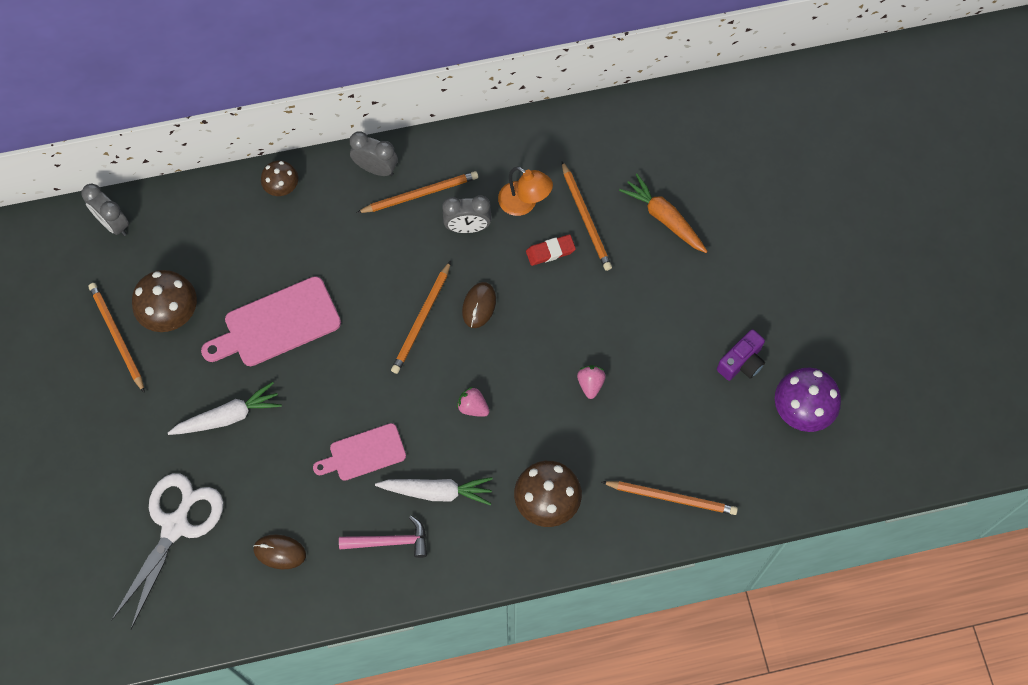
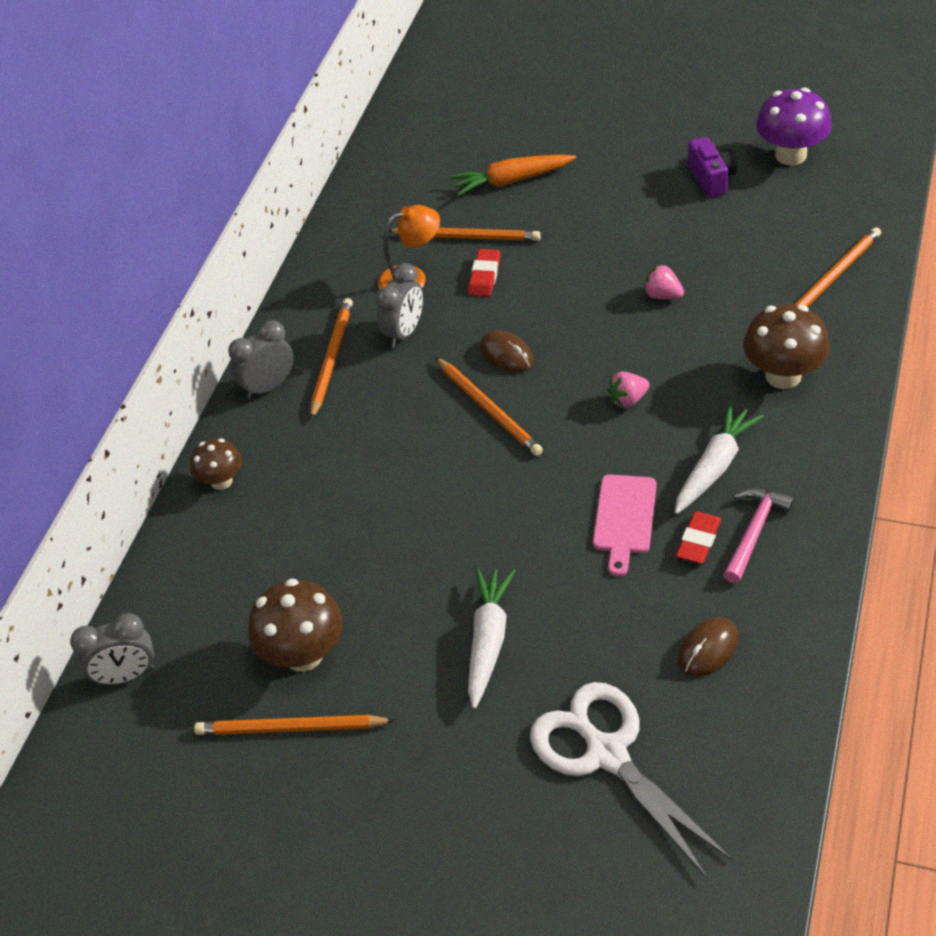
camera: 55 degrees left, 20 degrees down
(277, 324) = (397, 547): pink cutting board -> none
(366, 509) = (698, 541): none -> red eraser

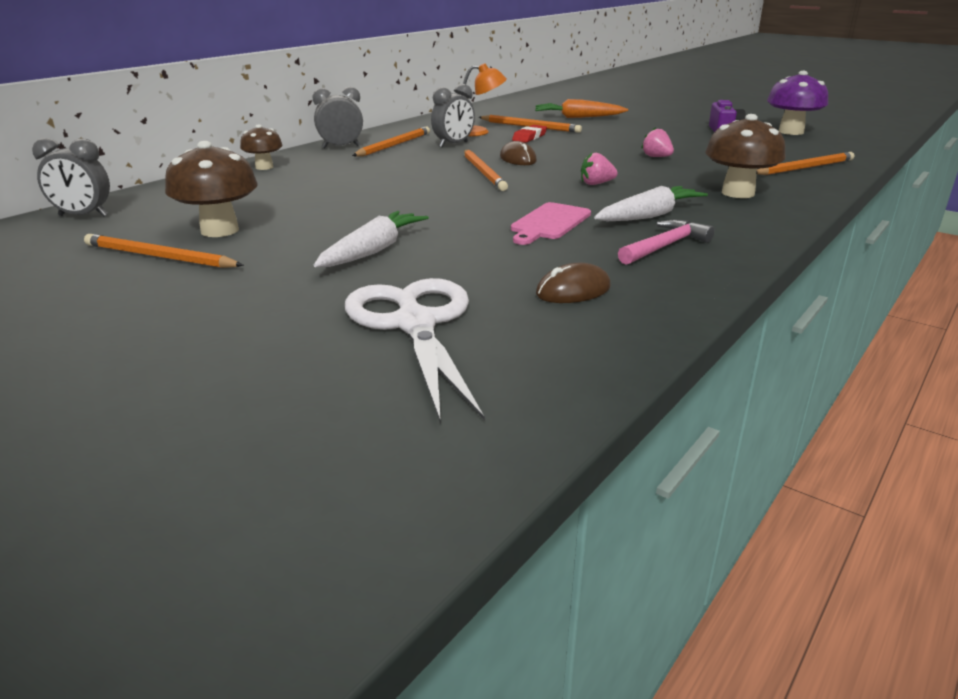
camera: 15 degrees right, 20 degrees down
(698, 541) = (608, 242): red eraser -> none

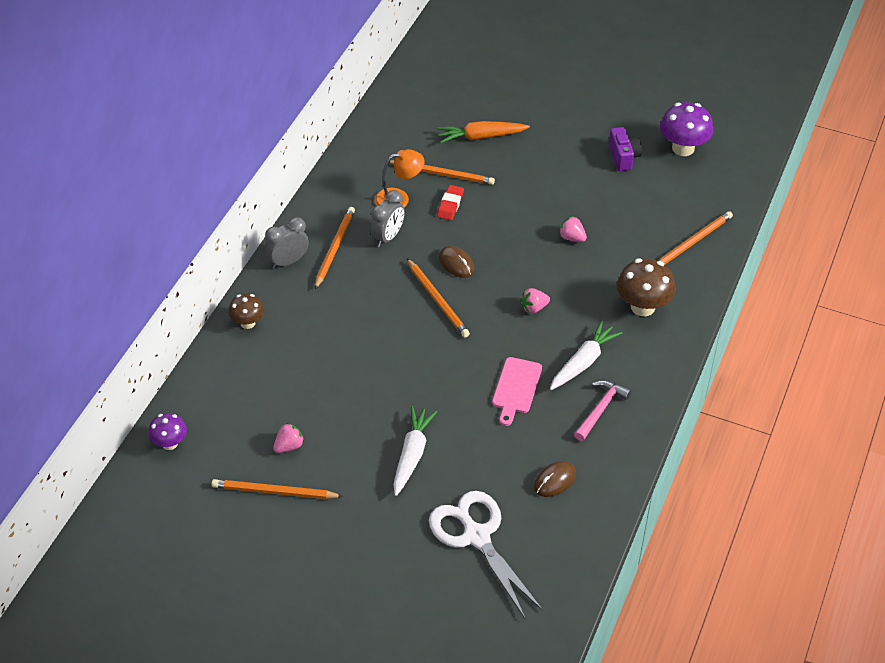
camera: 15 degrees left, 20 degrees up
(83, 216) = (169, 443): grey clock -> purple mushroom
(220, 230) = (289, 446): brown mushroom -> pink strawberry

